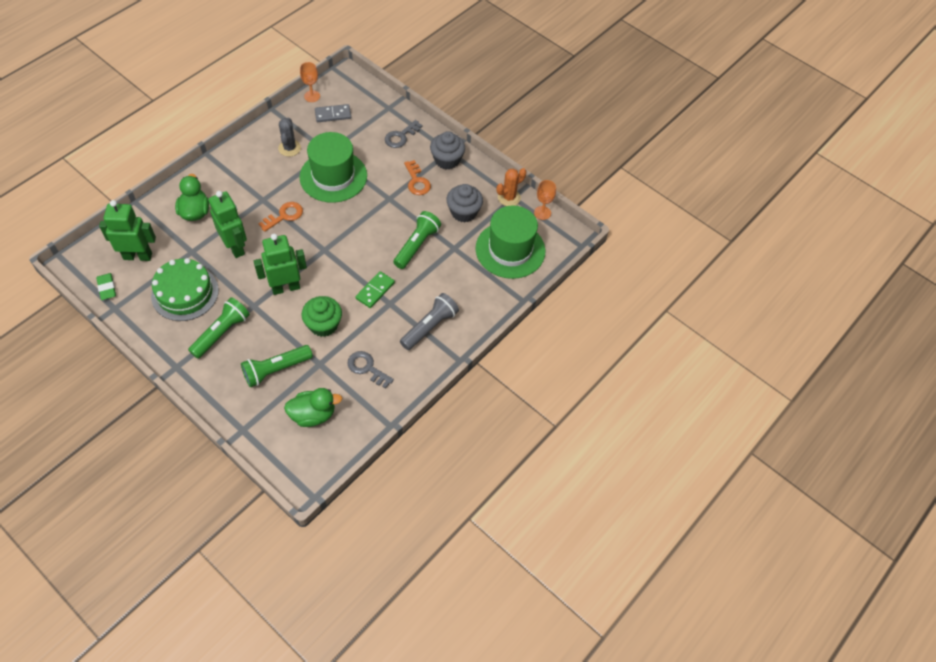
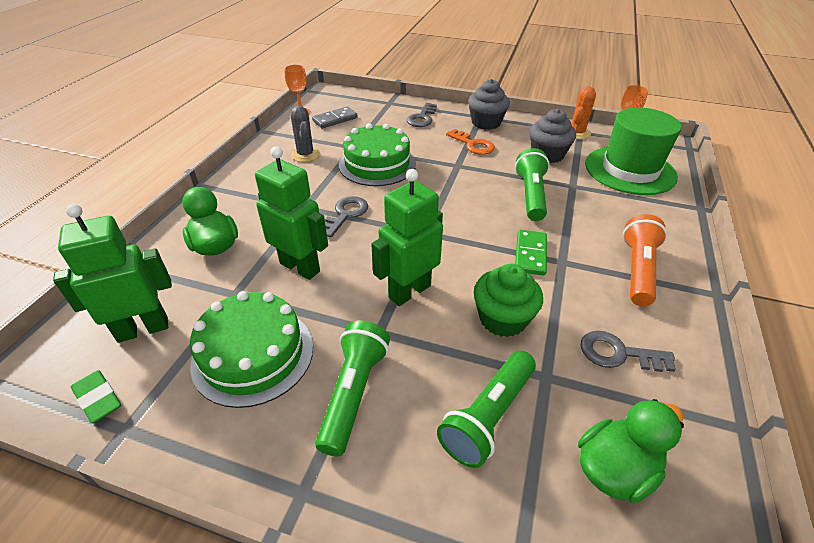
camera: 20 degrees left, 15 degrees down
(284, 216) = (345, 214): orange key -> grey key
(333, 176) = (377, 164): green hat -> green cake
(429, 327) = (637, 270): grey flashlight -> orange flashlight

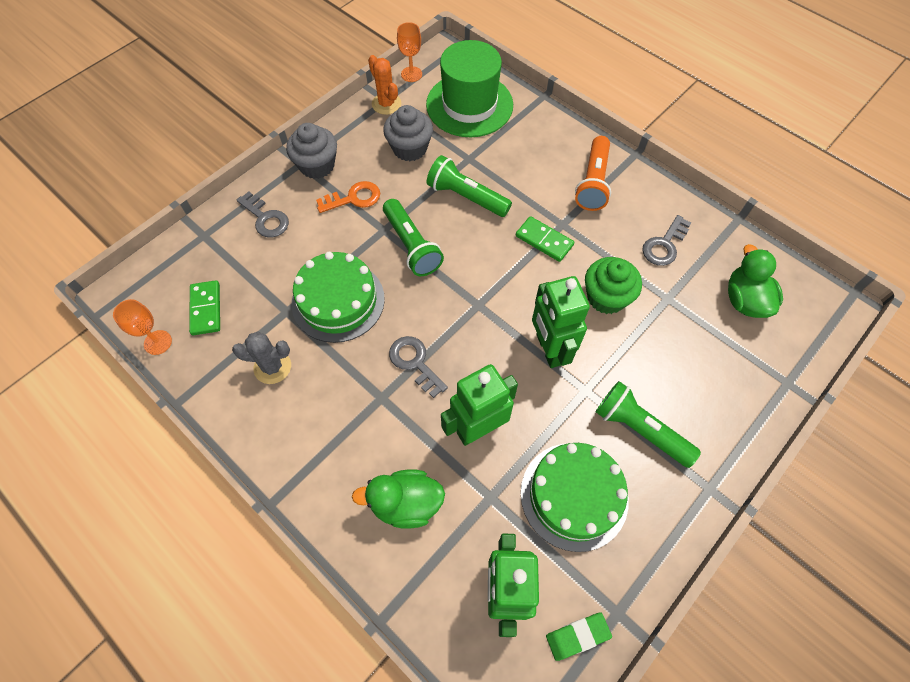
camera: 65 degrees left, 20 degrees up
(335, 119) = (206, 309): grey domino -> green domino
(488, 416) = (687, 350): green flashlight -> green flashlight (411, 245)
(637, 270) = (593, 182): orange flashlight -> orange flashlight turned 120 degrees counterclockwise

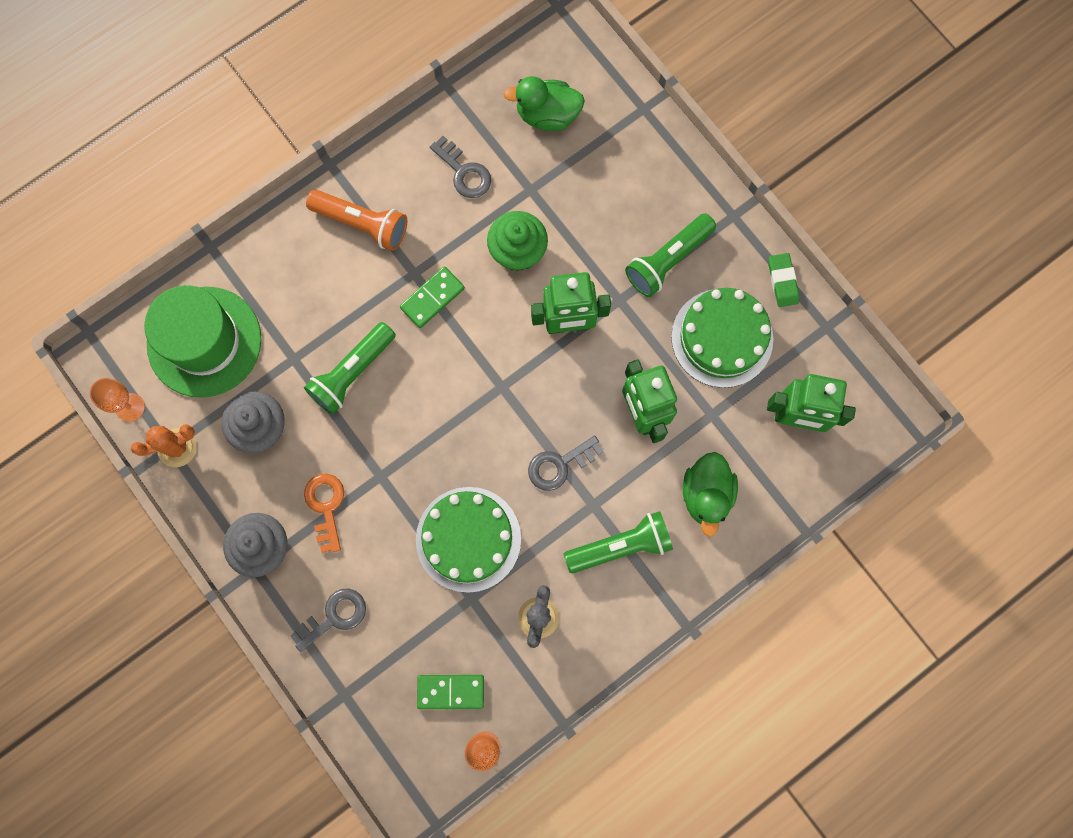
camera: 80 degrees left, 15 degrees up
(411, 245) = (409, 447): green flashlight -> green flashlight (620, 546)
(577, 636) = (840, 365): green eraser -> green eraser (782, 281)

